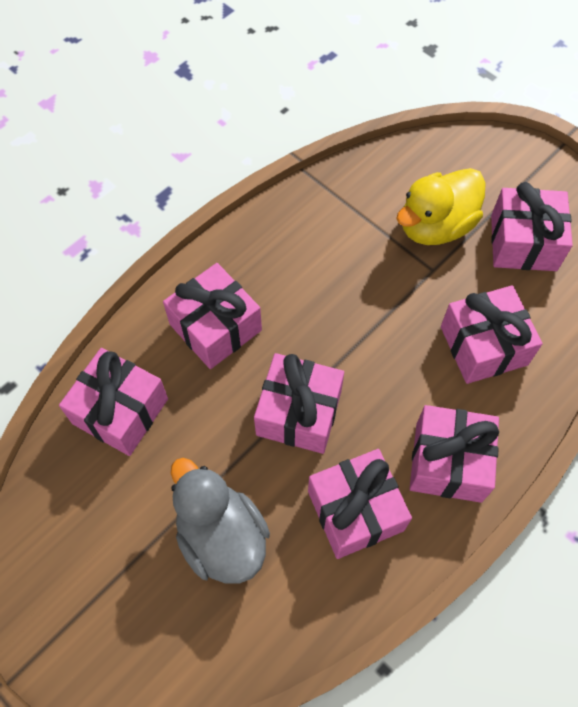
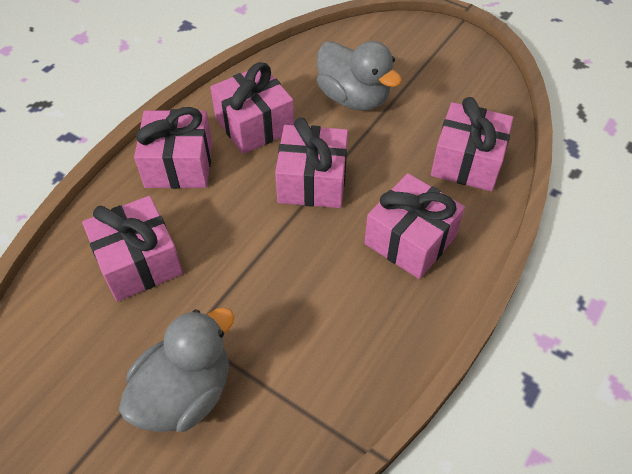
camera: 170 degrees right, 10 degrees down
(435, 226) = (185, 393): yellow duck -> grey duck
(523, 243) = (77, 387): pink gift -> none

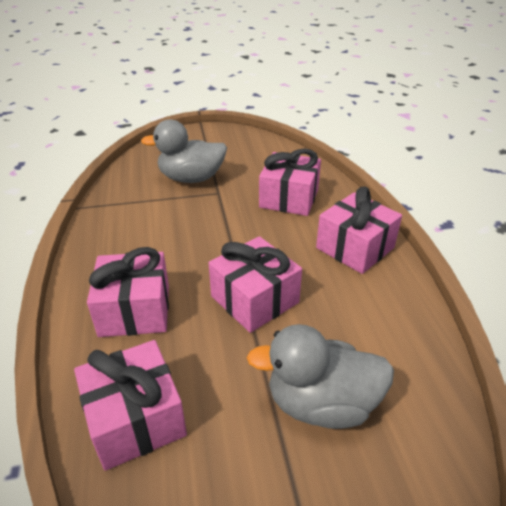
camera: 135 degrees right, 15 degrees down
(185, 393) = (191, 178): grey duck -> grey duck turned 90 degrees clockwise
(254, 125) = (357, 308): pink gift -> none

